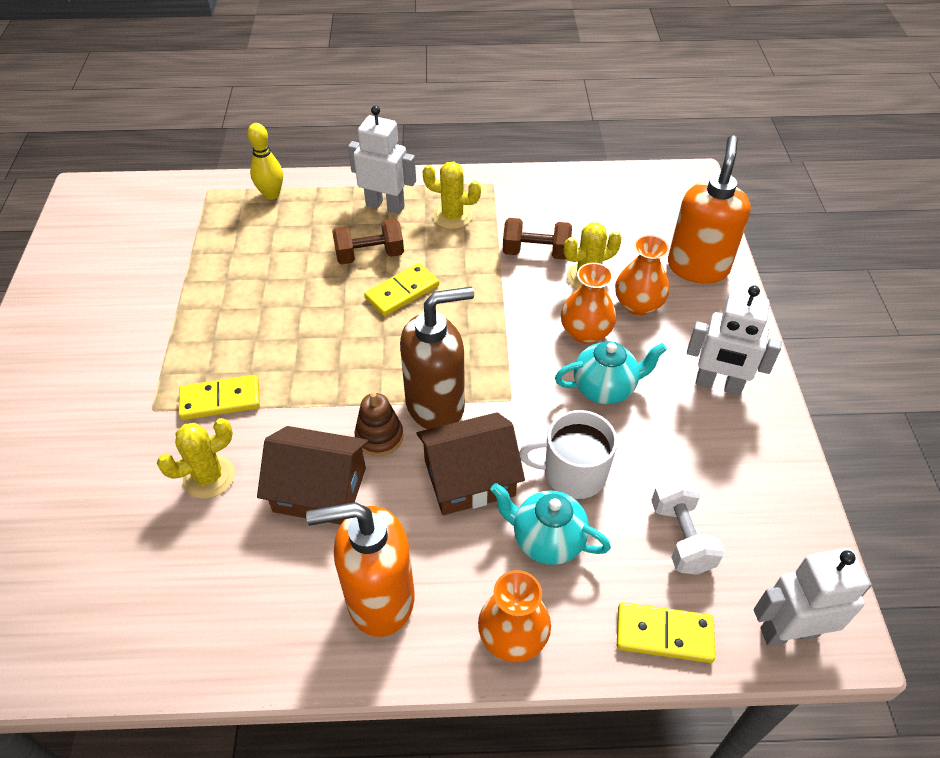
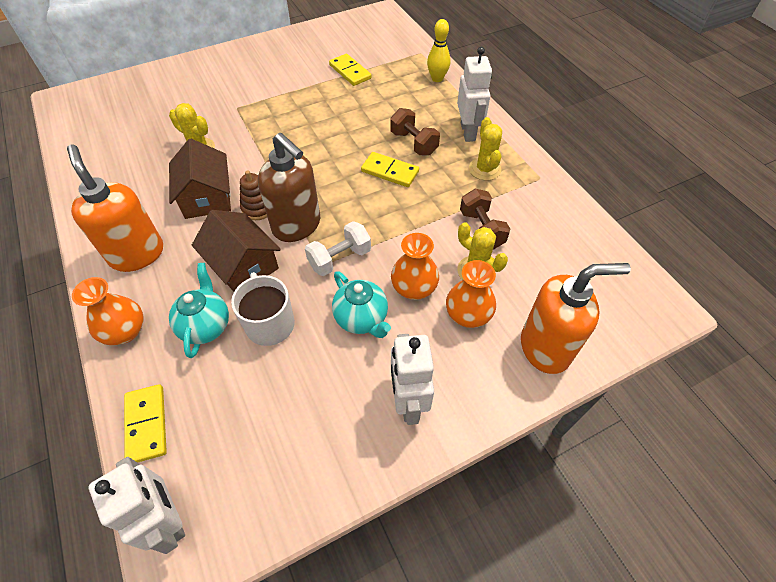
camera: 65 degrees right, 5 degrees up
(220, 400) = (255, 129): yellow domino -> yellow domino (350, 72)
(681, 537) = (236, 413): white dumbbell -> white dumbbell (339, 258)

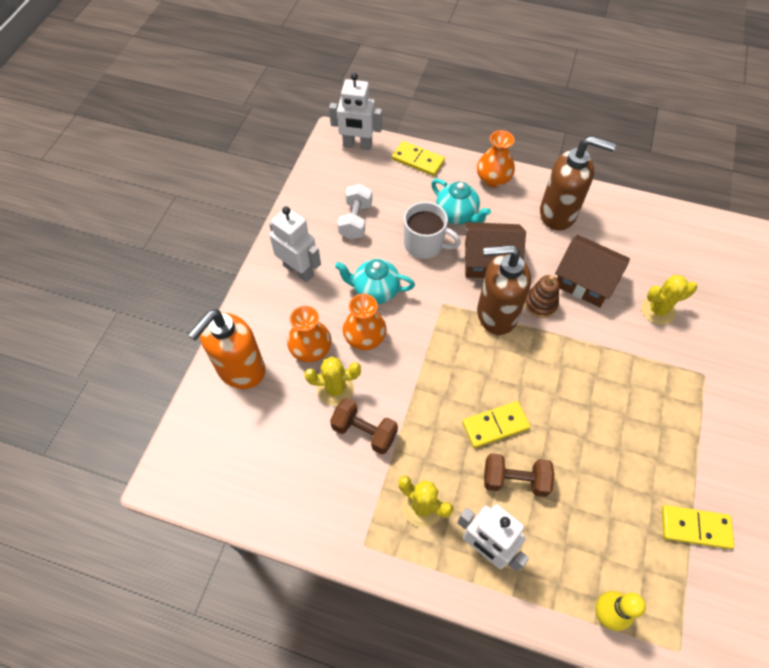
camera: 135 degrees right, 5 degrees up
(137, 254) = (558, 214): orange soap dispenser -> brown soap dispenser
(339, 258) = (437, 316): white dumbbell -> white dumbbell (355, 220)

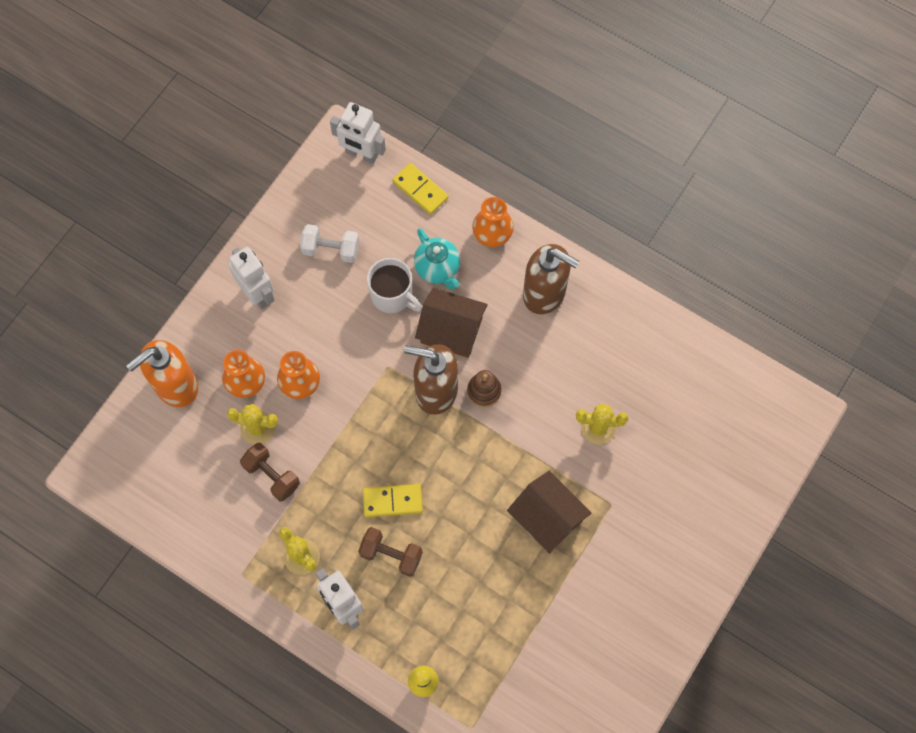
camera: 15 degrees right, 10 degrees up
(355, 220) = (331, 249): white dumbbell -> white dumbbell turned 75 degrees clockwise
(375, 291) = (326, 336): turquoise teapot -> none
(585, 281) = (539, 377): brown house -> brown house (547, 517)
(695, 527) = (532, 637): yellow domino -> none

